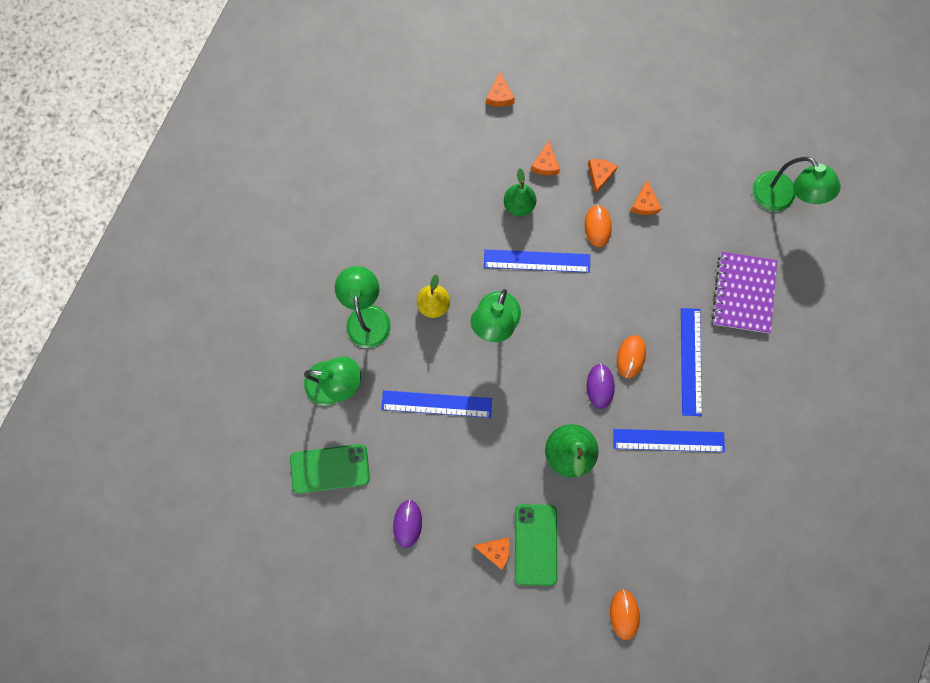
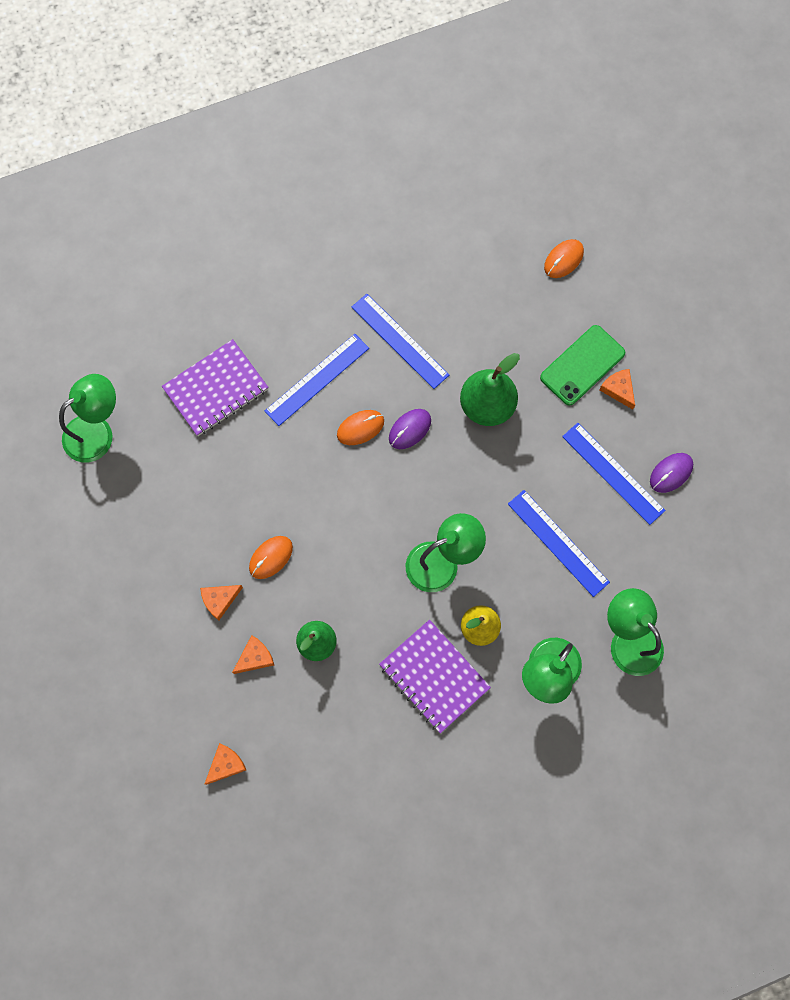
camera: 135 degrees left, 5 degrees down
(330, 468) = (697, 575): green phone -> none
(432, 251) = (434, 676): none -> purple notebook
(537, 261) = (353, 579): blue ruler -> blue ruler (613, 473)
(644, 203) = (210, 538): orange cheese -> none
(780, 198) = (97, 431): green lamp -> green lamp turned 45 degrees clockwise

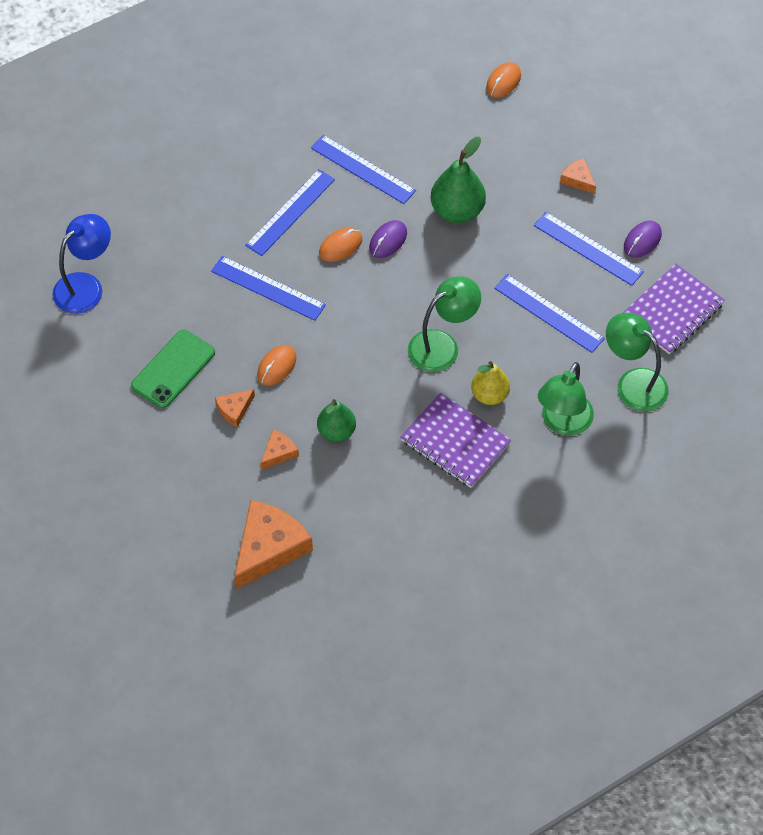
camera: 10 degrees left, 15 degrees down
(97, 431) = (86, 286): green lamp -> blue lamp
(216, 389) = (194, 234): purple notebook -> purple notebook (672, 311)
(226, 764) = (269, 548): orange cheese -> orange cheese, size x2.08
(278, 465) = (268, 288): none -> blue ruler
(582, 365) = (539, 165): green phone -> green phone (173, 369)

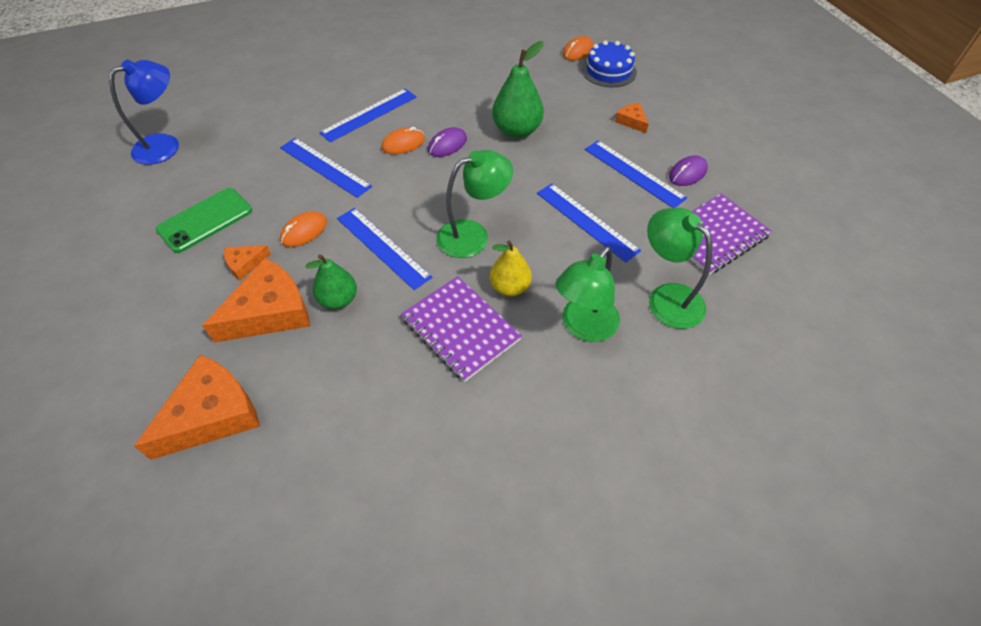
camera: 10 degrees right, 5 degrees down
(279, 452) = (270, 312): orange cheese -> orange cheese, size x2.08
(363, 169) = (443, 93): blue ruler -> blue ruler (383, 247)
(543, 108) = (608, 71): none -> blue cake

